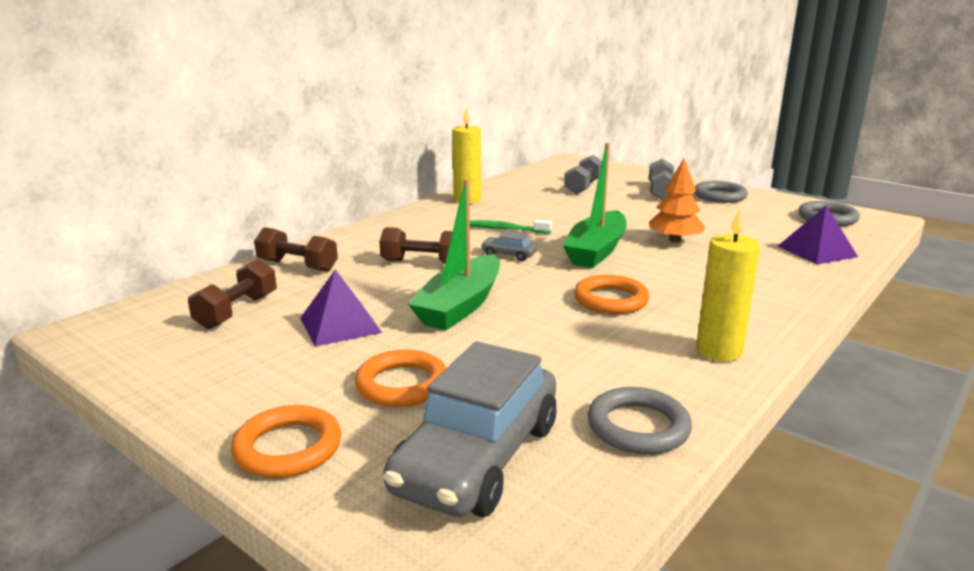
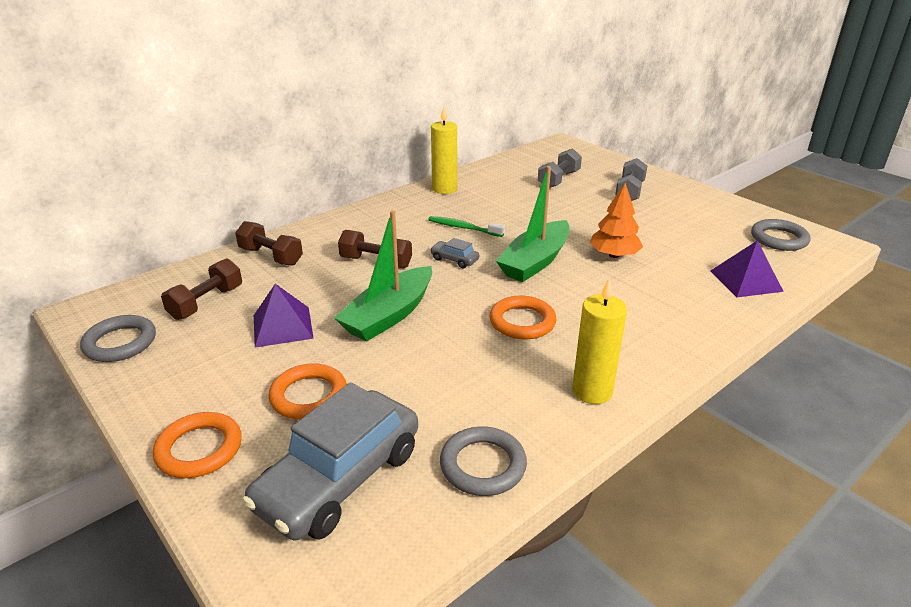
camera: 10 degrees right, 10 degrees up
(719, 196) = (685, 201): grey ring -> grey ring (120, 343)

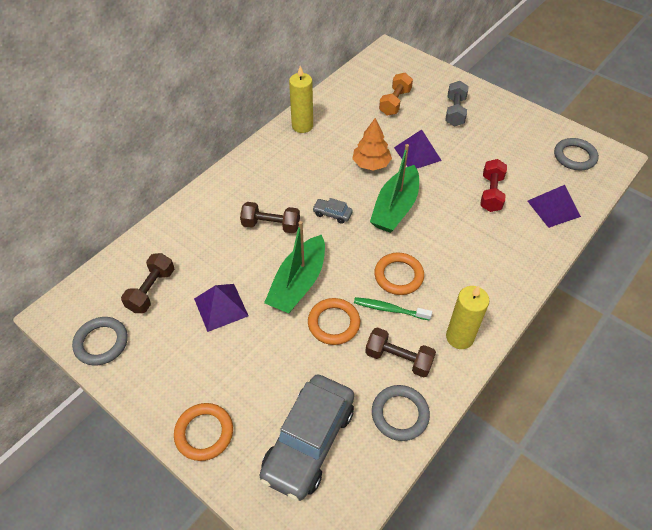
camera: 10 degrees left, 20 degrees up
(271, 256) = (183, 230): brown dumbbell -> brown dumbbell (398, 359)
(309, 396) = (264, 373): orange ring -> orange ring (334, 323)
(463, 228) = (330, 174): green toothbrush -> green toothbrush (389, 309)
(558, 180) = (395, 102): grey dumbbell -> orange dumbbell
(575, 220) = (417, 154): none -> purple pyramid
(614, 255) = (454, 192): orange tree -> orange tree (371, 164)
(662, 260) = (491, 193): none -> red dumbbell

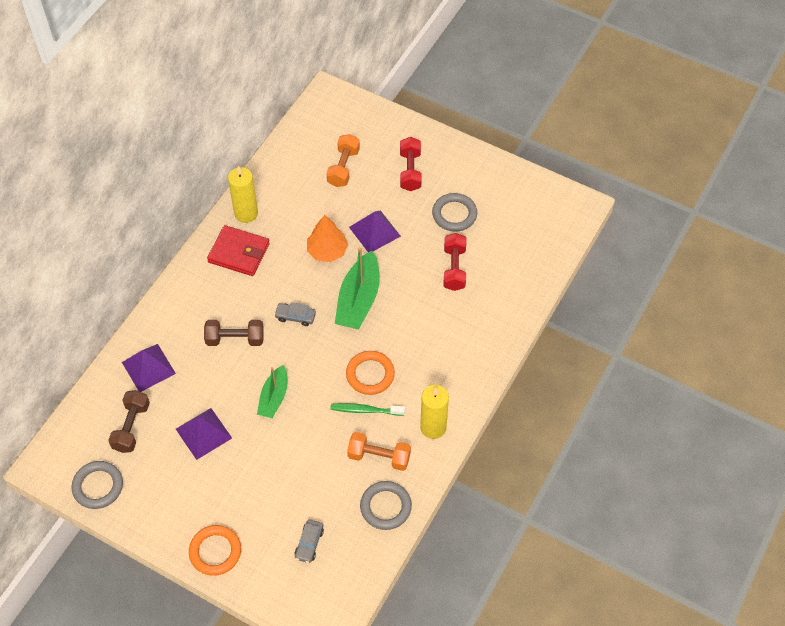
camera: 10 degrees left, 5 degrees up
(289, 155) = (239, 253): none -> red wallet
(298, 283) = (274, 397): green boat -> green boat, size x0.62
(309, 442) = (309, 543): grey car -> grey car, size x0.41
(334, 323) = (314, 432): orange ring -> none
(398, 359) = (379, 457): brown dumbbell -> orange dumbbell
(455, 111) = (410, 171): grey dumbbell -> red dumbbell
(553, 208) = (517, 277): purple pyramid -> purple pyramid (148, 367)
(574, 157) = (538, 211): grey ring -> grey ring (454, 214)

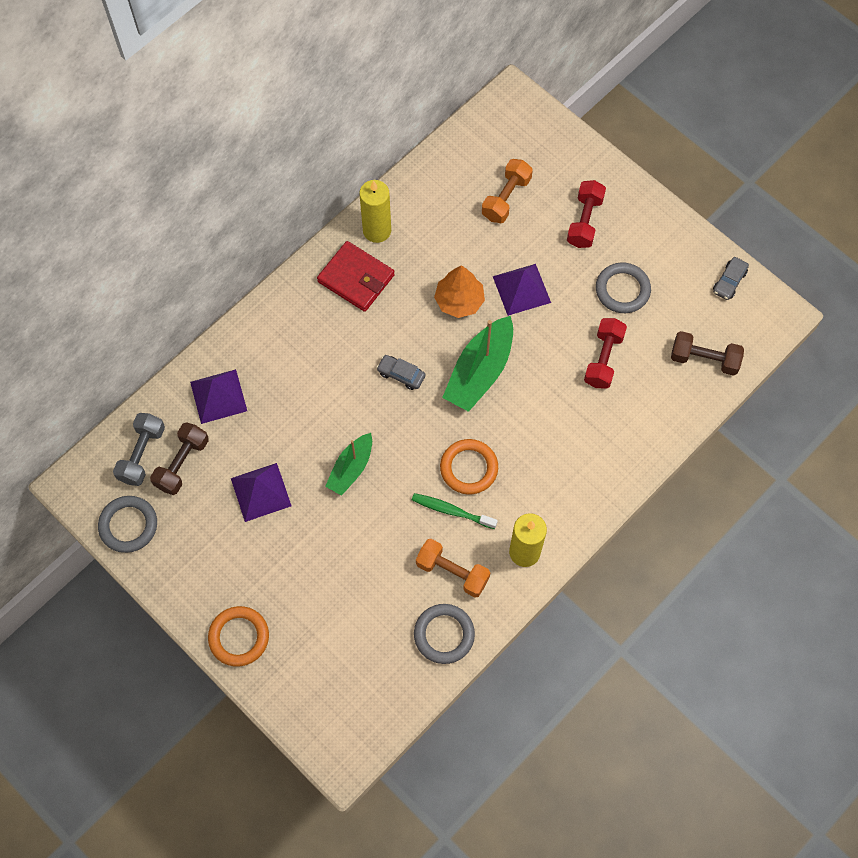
camera: 15 degrees right, 10 degrees up
(95, 428) = (142, 454): none -> grey dumbbell
(235, 339) = (325, 385): brown dumbbell -> brown dumbbell (704, 359)
(309, 543) = (346, 655): grey car -> grey car (729, 281)

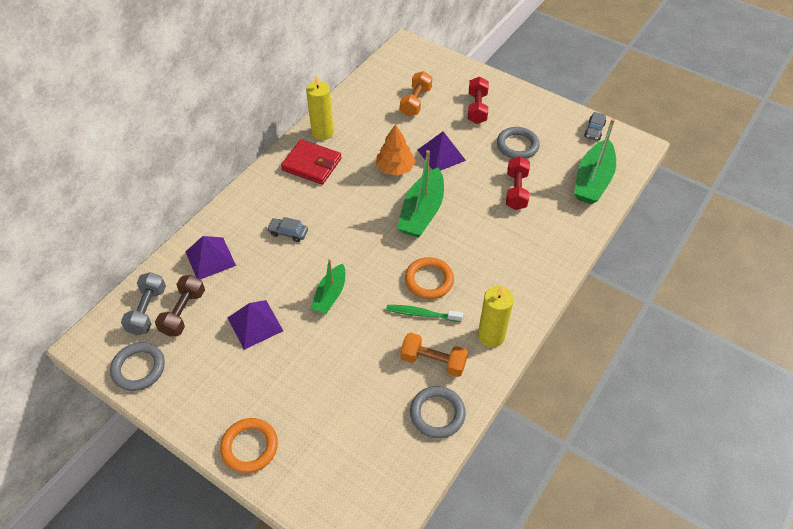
camera: 10 degrees left, 15 degrees down
(401, 374) = (359, 222): grey car -> grey car (288, 233)
(704, 359) = (593, 180): brown dumbbell -> green boat

